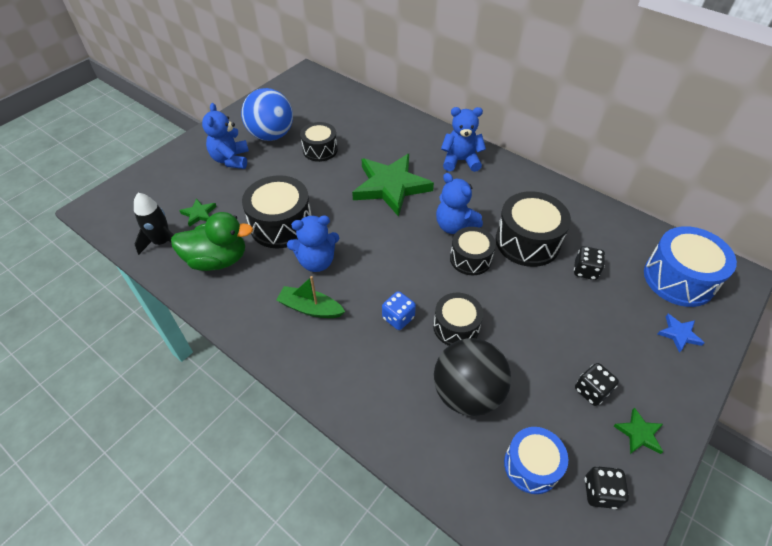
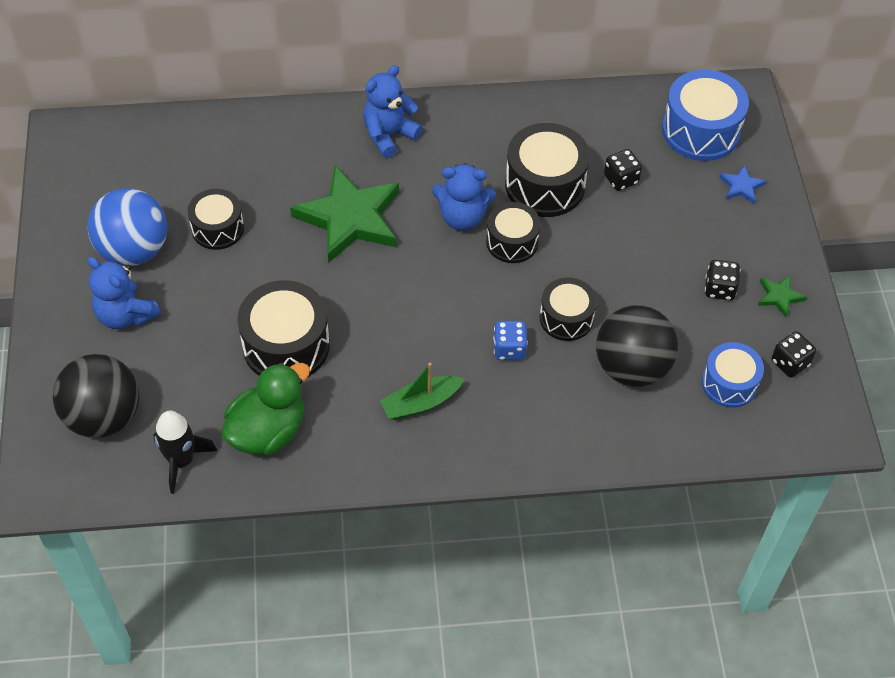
camera: 45 degrees left, 5 degrees up
(161, 196) = (104, 416): none -> black ball
(199, 214) = (178, 402): green star -> none
(316, 261) = (371, 355): blue teddy bear -> none

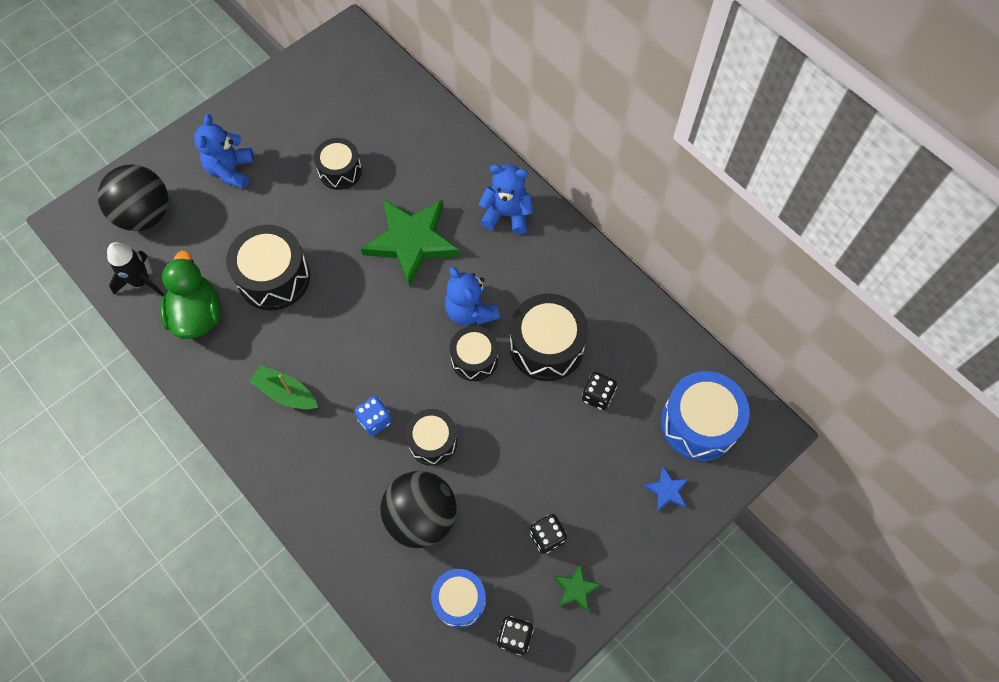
camera: 55 degrees right, 10 degrees up
(134, 250) = (285, 138): blue ball -> none
(268, 431) = (197, 315): green duck -> green duck turned 105 degrees counterclockwise

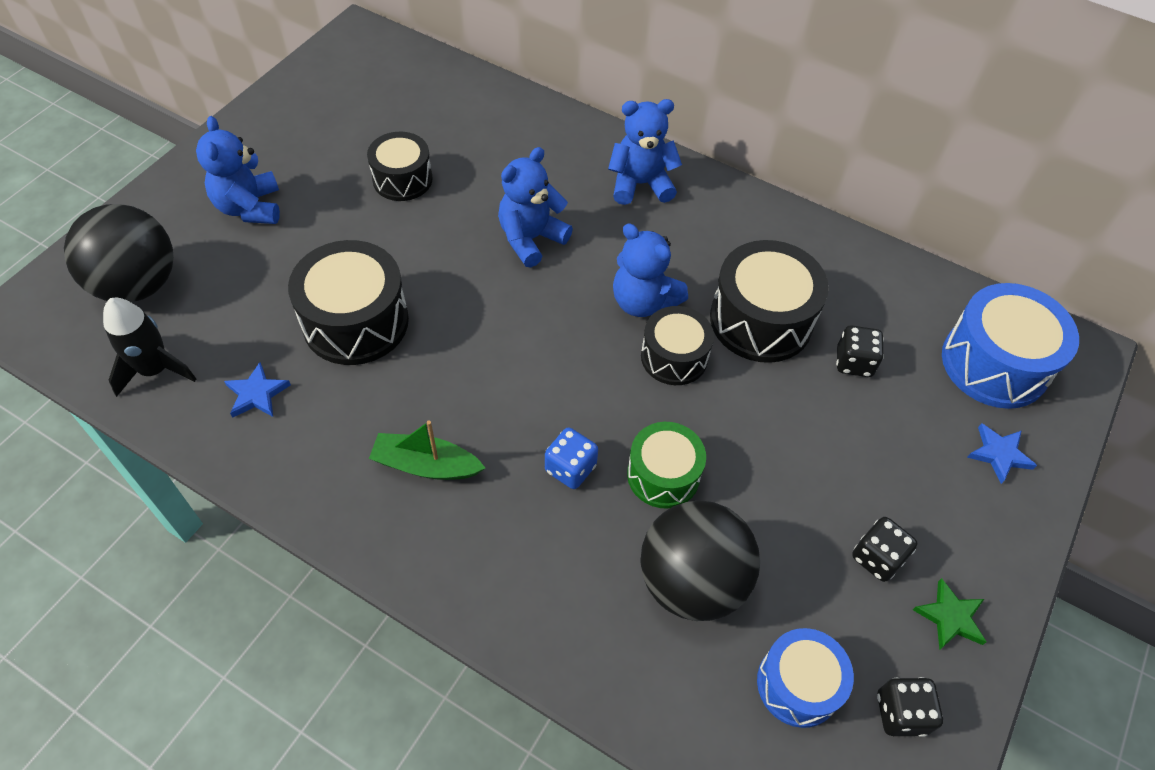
camera: 20 degrees left, 10 degrees down
(197, 315) = (257, 394): green duck -> blue star
(412, 241) = (531, 239): green star -> blue teddy bear
(432, 441) = (663, 475): black drum -> green drum

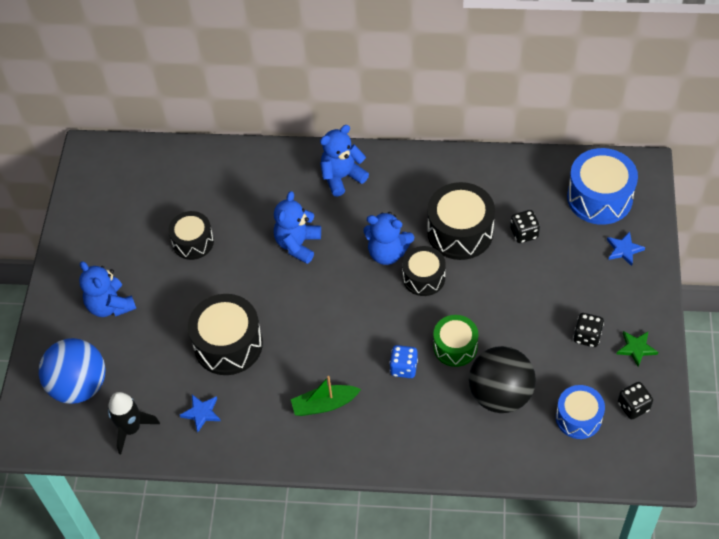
camera: 20 degrees left, 0 degrees up
(138, 285) = (79, 386): black ball -> blue ball

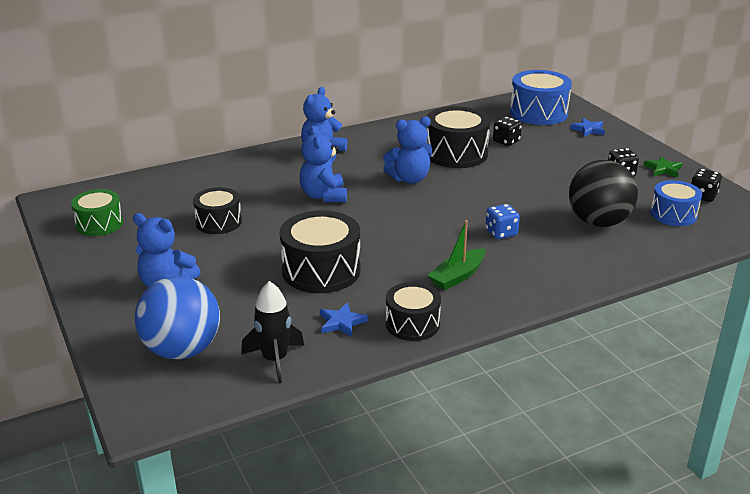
camera: 35 degrees left, 25 degrees down
(423, 278) = (456, 183): black drum -> black drum (412, 324)
(455, 347) = (529, 209): green drum -> green drum (99, 224)

